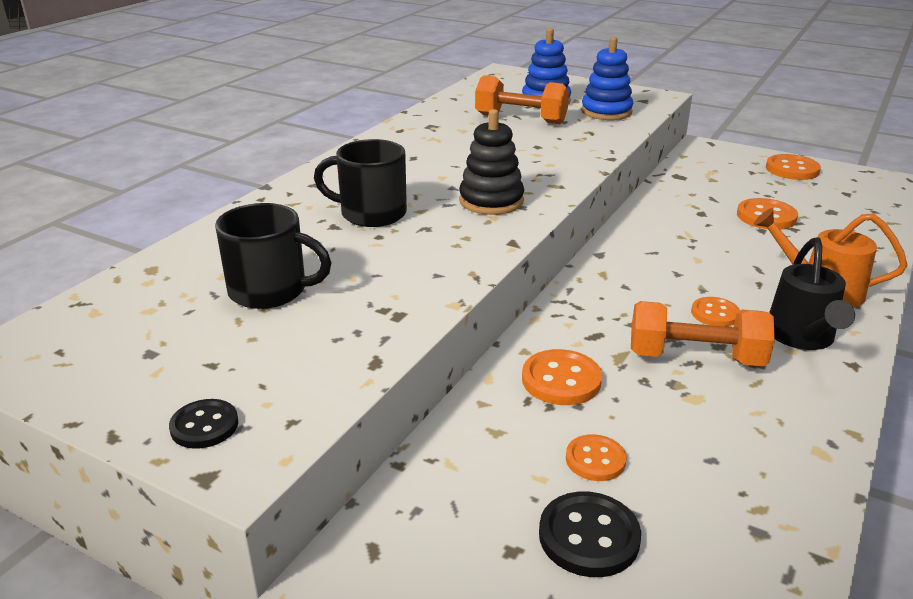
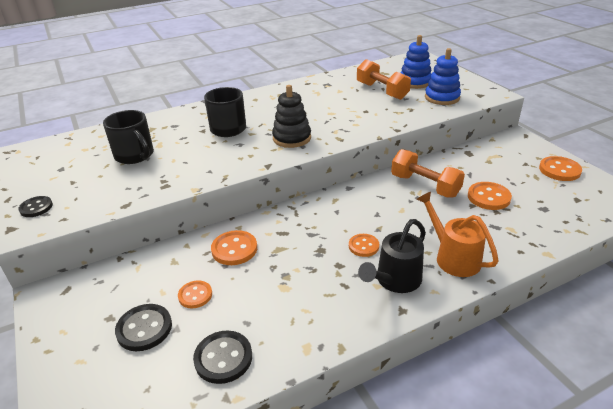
camera: 35 degrees right, 5 degrees up
(695, 357) = (316, 266): orange dumbbell -> orange dumbbell (425, 186)
(748, 515) = (223, 358): none -> black button

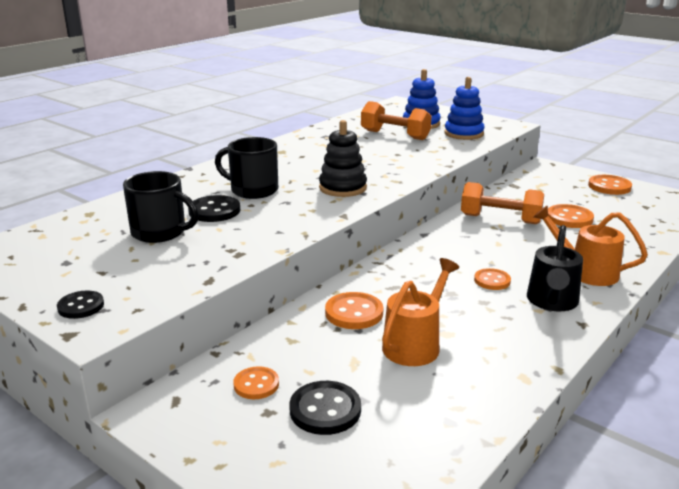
camera: 25 degrees left, 10 degrees down
(195, 295) = (353, 364): orange button -> orange button (256, 384)
(223, 358) = (447, 410): black button -> black button (214, 211)
(253, 290) = (415, 344): none -> orange watering can

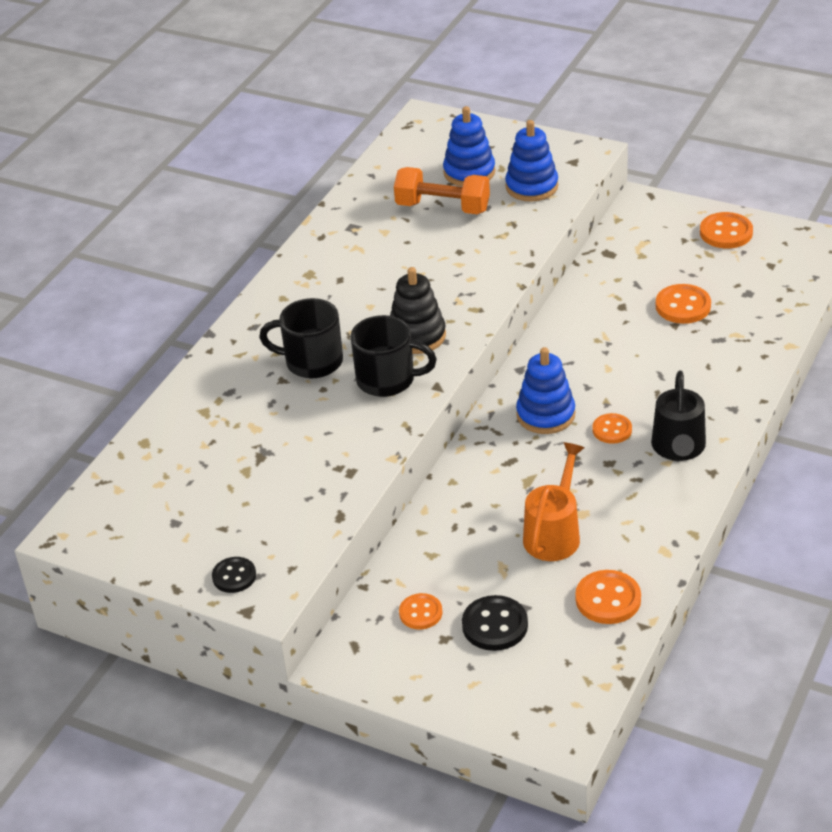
camera: 10 degrees left, 15 degrees up
(160, 232) = (247, 457): black mug -> black mug (387, 380)
(214, 211) = (287, 408): black button -> none
(354, 313) = (480, 506): orange button -> orange button (608, 599)
(436, 263) = (545, 415): none -> blue stacking toy
(500, 219) = (602, 324): orange dumbbell -> none
(585, 271) = (708, 395): orange watering can -> none

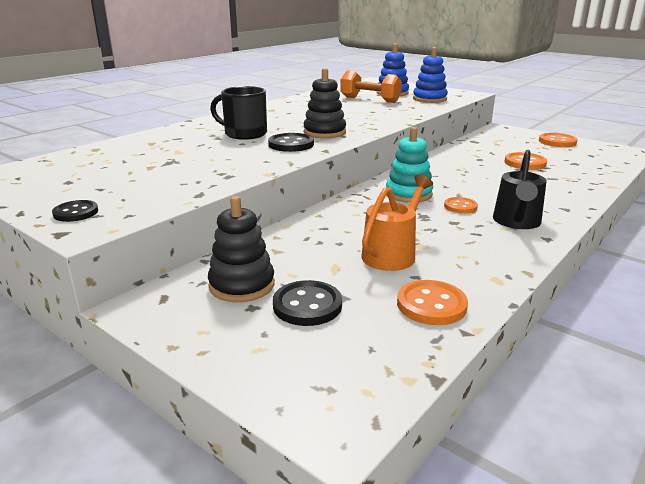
camera: 10 degrees right, 15 degrees down
(387, 380) = (291, 144): black mug -> black button
(420, 613) = (242, 285): orange button -> black stacking toy
(545, 415) = (408, 194): blue stacking toy -> turquoise stacking toy

